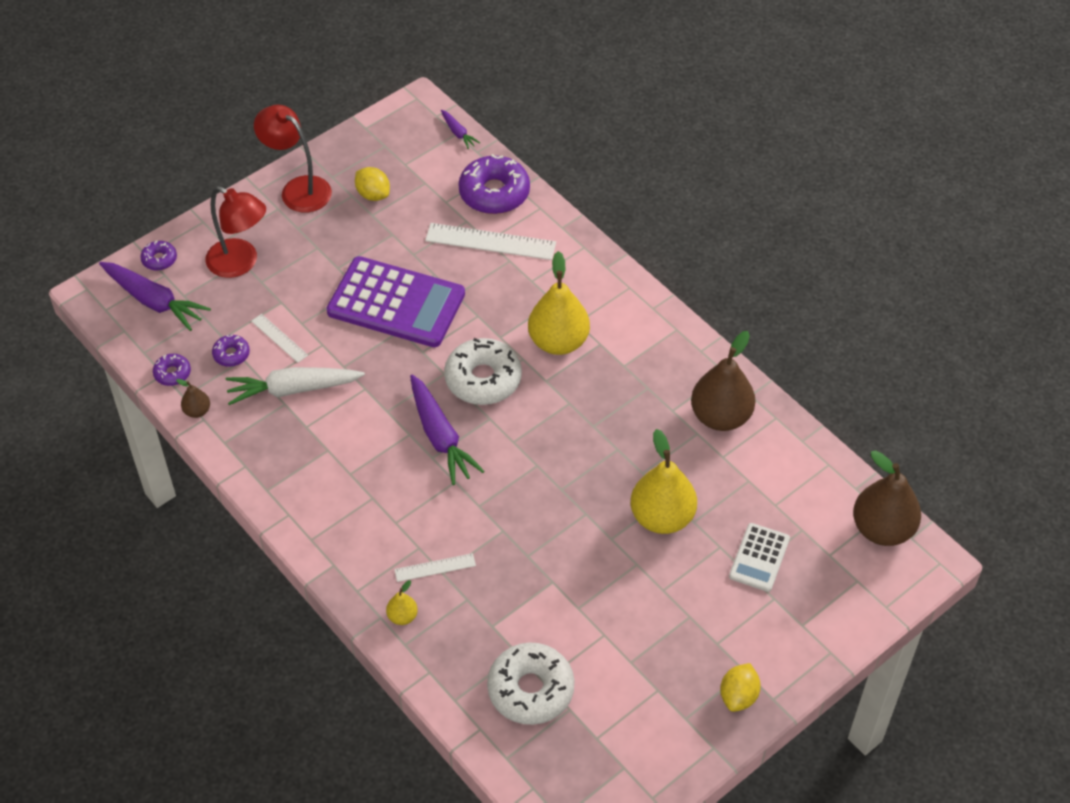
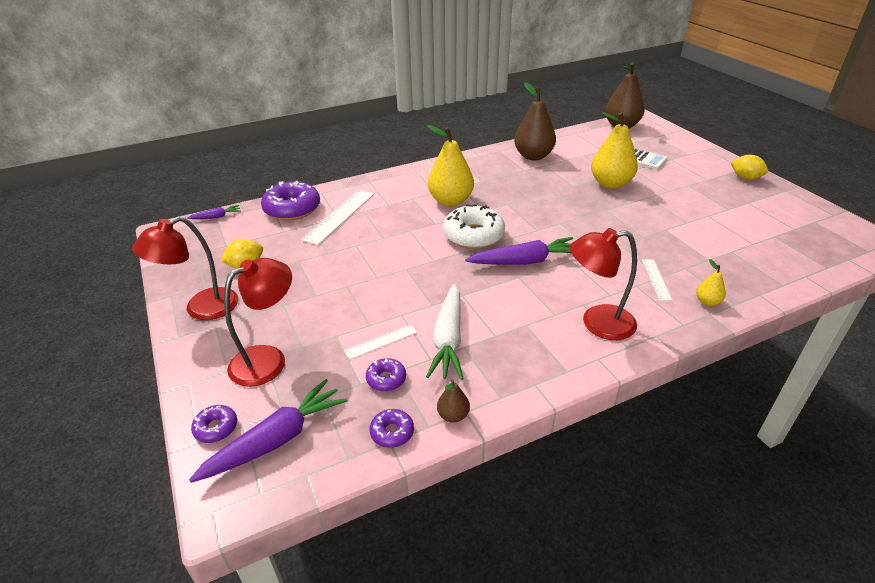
camera: 75 degrees left, 15 degrees down
(342, 512) = (597, 323): none -> red lamp
(396, 303) = (376, 267): purple calculator -> none
(530, 689) = (763, 249): white donut -> none

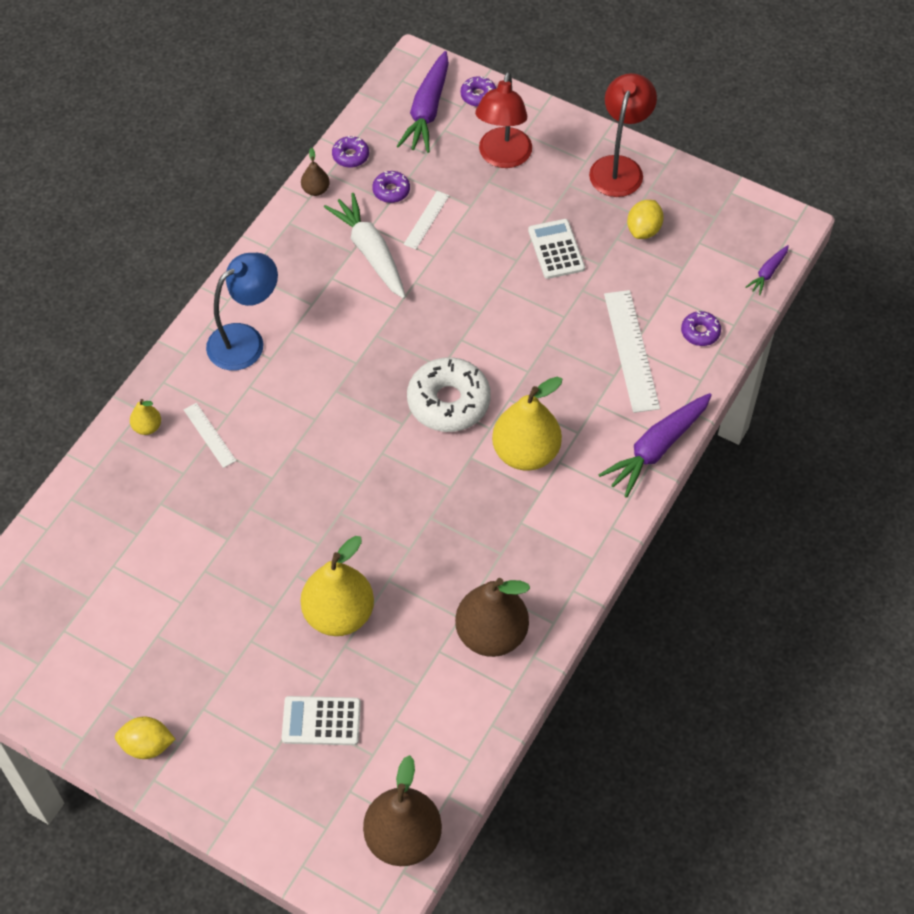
camera: 145 degrees right, 20 degrees up
(292, 209) = (700, 332): purple donut -> purple donut, size x0.49
(314, 280) = (556, 249): none -> white calculator
(525, 261) = (363, 389): purple carrot -> purple carrot (656, 449)
(597, 323) = (246, 340): red lamp -> blue lamp

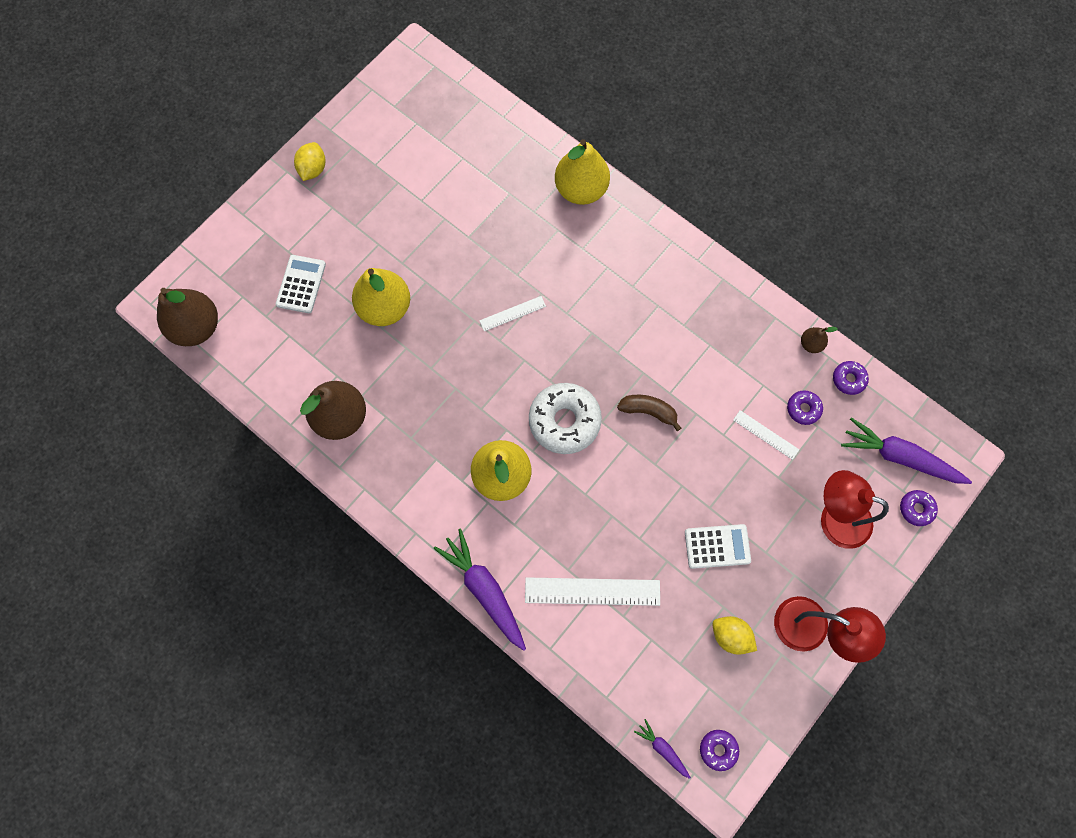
camera: 100 degrees right, 15 degrees up
(147, 427) = (581, 189): yellow pear -> yellow pear, size x2.19
(209, 435) = (565, 233): white ruler -> white ruler (512, 313)
(246, 340) = (653, 269): blue lamp -> none
(370, 252) = (734, 380): white carrot -> none
(421, 325) = (648, 411): none -> brown banana
(700, 332) = (602, 662): purple donut -> purple donut (718, 749)

